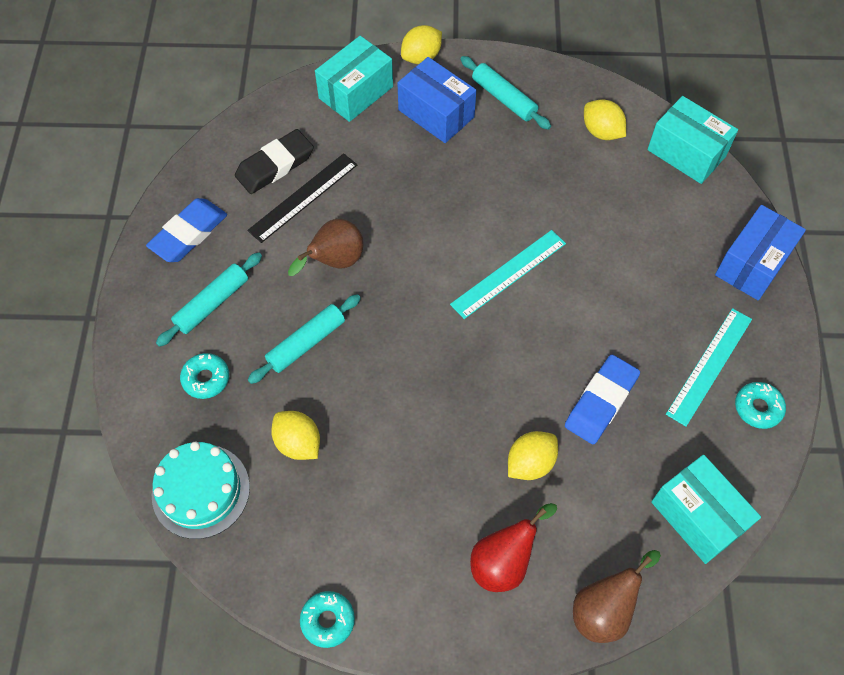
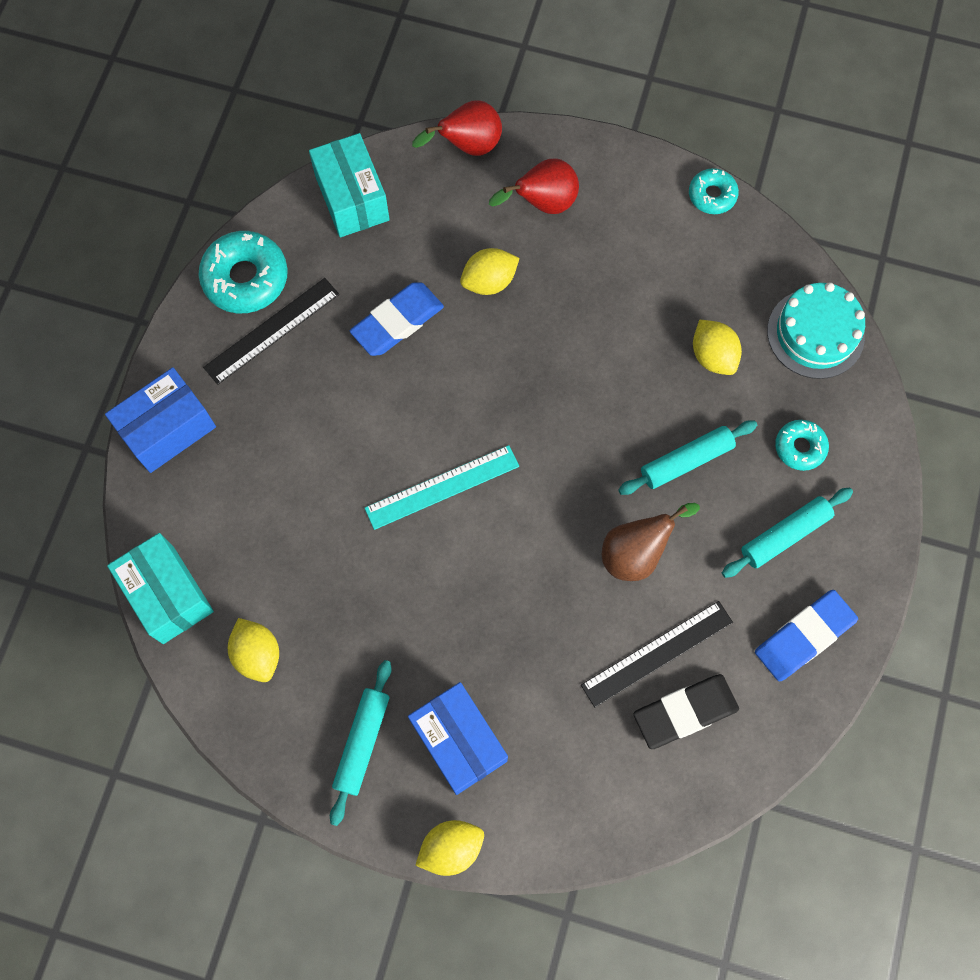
camera: 165 degrees left, 10 degrees up
(356, 92) = (556, 807): turquoise box -> none
(503, 98) = (362, 742): turquoise rolling pin -> turquoise rolling pin turned 45 degrees clockwise
(604, 610) = (468, 146): brown pear -> red pear
(709, 366) = (272, 330): turquoise ruler -> black ruler
(758, 408) = (245, 278): turquoise donut -> turquoise donut, size x1.73

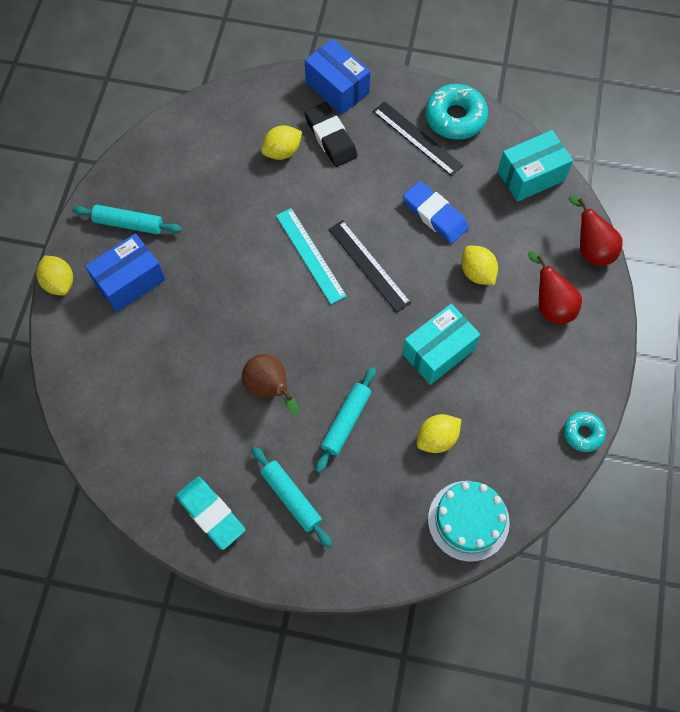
camera: 85 degrees right, 5 degrees down
(168, 594) = (224, 103): turquoise box -> turquoise box (438, 351)
(258, 654) = (186, 157): yellow lemon -> yellow lemon (282, 151)
(657, 653) = (194, 407): black ruler -> black ruler (369, 265)
(685, 712) = (151, 428): black eraser -> black eraser (331, 138)
(686, 461) = (346, 422): turquoise rolling pin -> turquoise rolling pin turned 60 degrees clockwise
(800, 447) = (366, 509): turquoise donut -> none
(804, 637) = (210, 514): blue eraser -> turquoise eraser

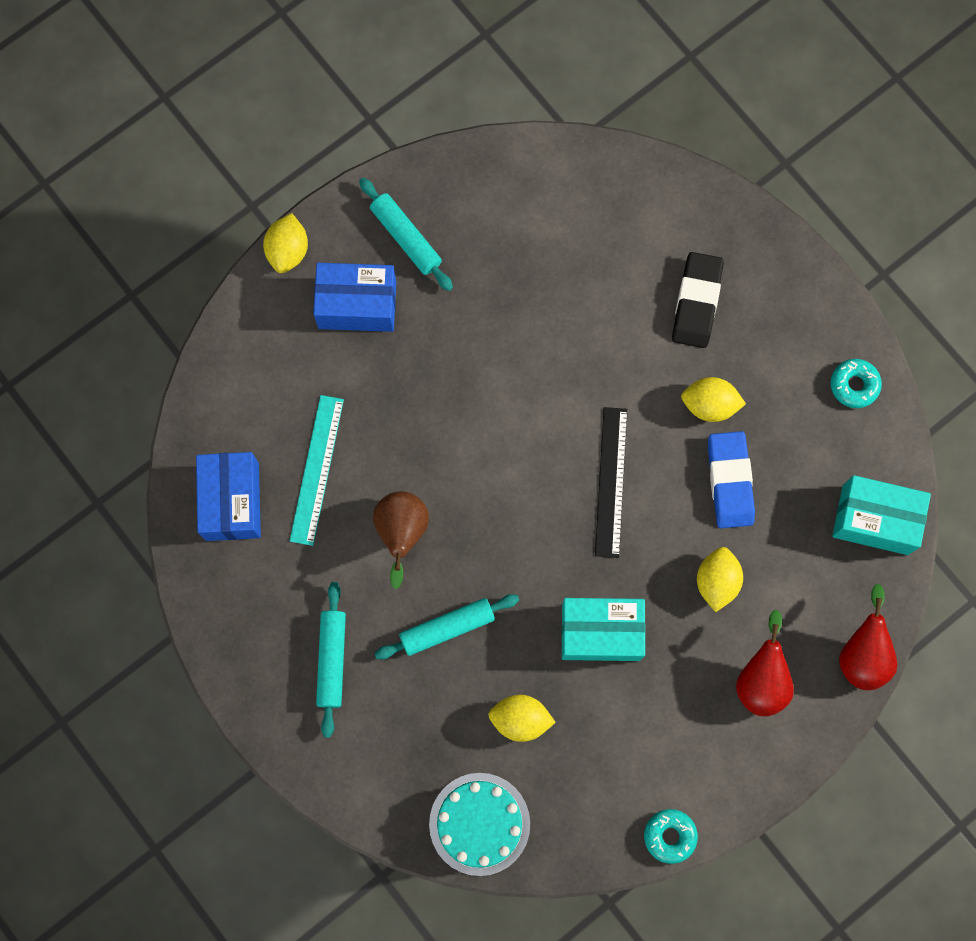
camera: 40 degrees right, 10 degrees up
(210, 514) = (245, 612): turquoise eraser -> none
(282, 151) = (631, 278): yellow lemon -> yellow lemon (709, 405)
(310, 255) = (560, 422): turquoise ruler -> turquoise ruler (316, 469)
(337, 88) = (755, 246): blue box -> blue box (232, 501)
(417, 138) = (790, 376): black ruler -> none
(455, 117) = (854, 385): turquoise donut -> turquoise donut, size x0.58

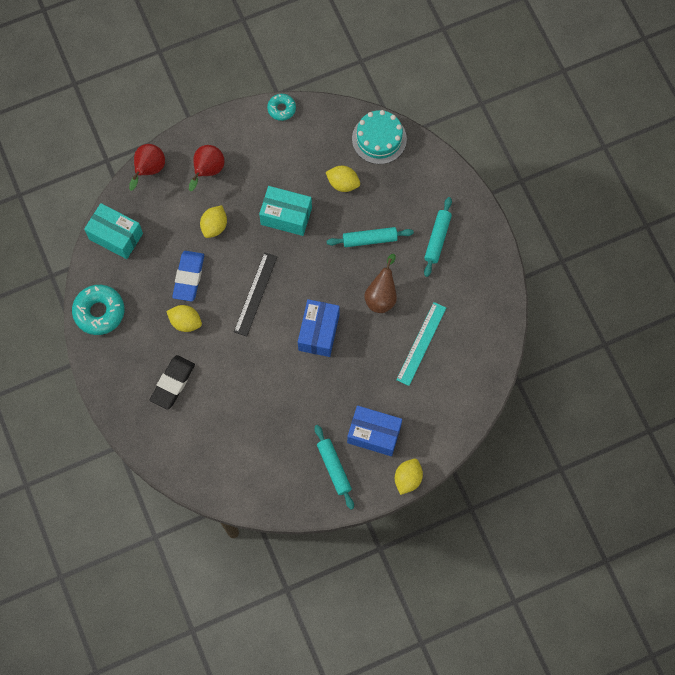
camera: 165 degrees left, 5 degrees down
(232, 501) = (474, 338): blue box -> blue box (319, 332)
(854, 385) = (99, 312): turquoise donut -> turquoise donut, size x1.73

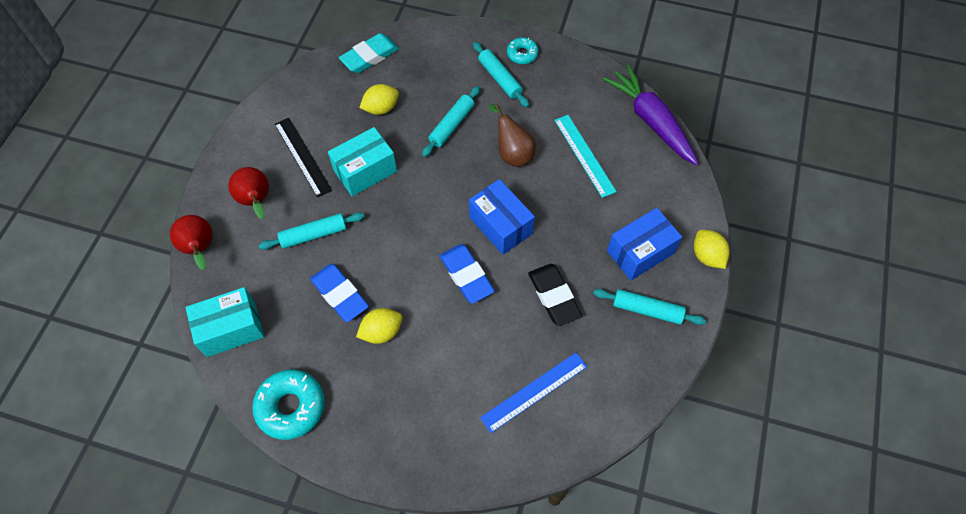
camera: 50 degrees left, 10 degrees down
(172, 383) = (433, 393): black eraser -> black eraser (554, 296)
(214, 226) = (313, 235): yellow lemon -> turquoise rolling pin
(221, 440) = (534, 392): none -> blue ruler
(255, 294) = (413, 249): black ruler -> black ruler (302, 156)
(265, 340) = (466, 275): none -> blue eraser
(281, 109) = (265, 104): turquoise donut -> turquoise donut (522, 54)
(379, 139) = (370, 56): turquoise cake -> turquoise eraser
(491, 366) = (651, 121): none -> purple carrot

